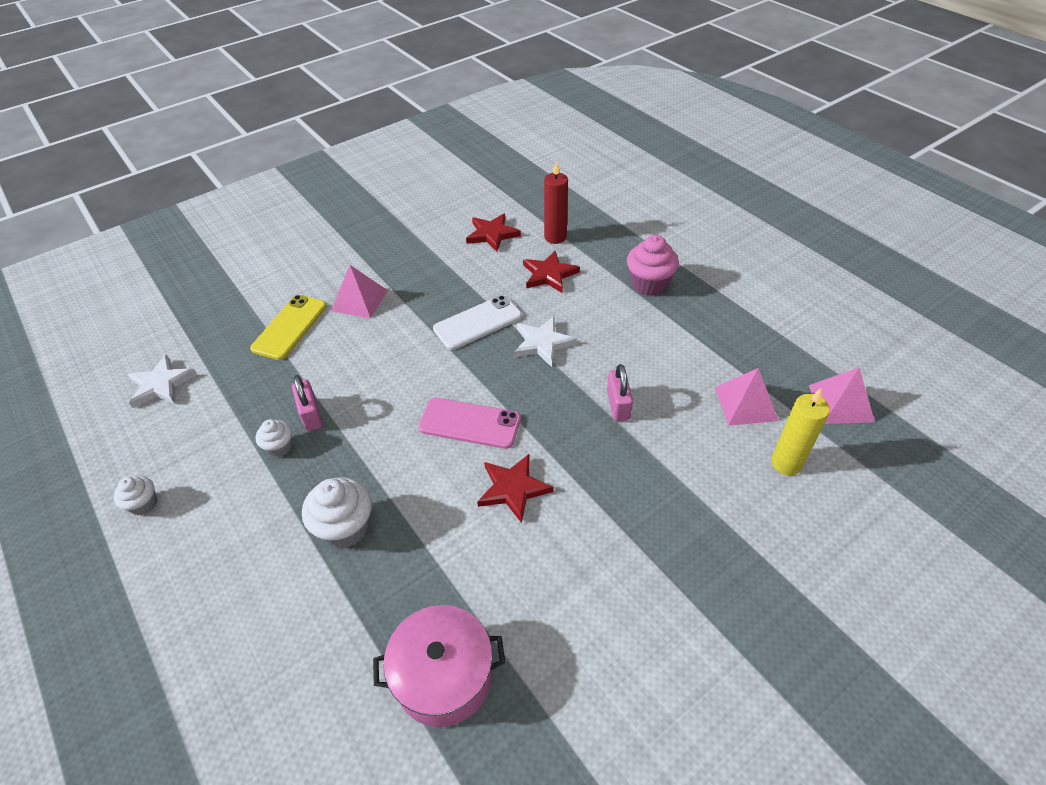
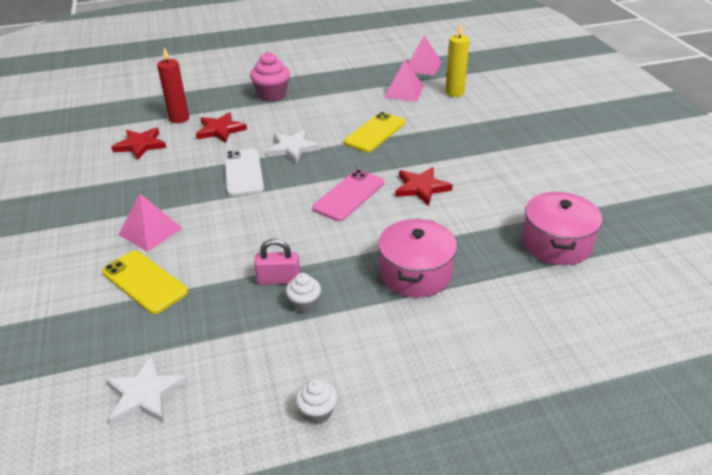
camera: 70 degrees left, 10 degrees down
(345, 528) = (416, 273): white cupcake -> pink pot
(618, 405) = (375, 133): pink padlock -> yellow phone

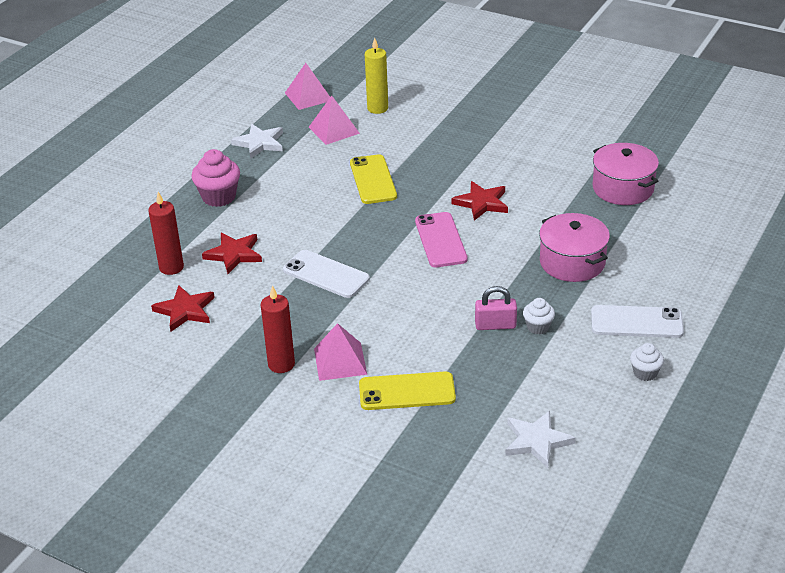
camera: 45 degrees left, 0 degrees up
(121, 209) = (281, 364): none -> red candle
(279, 280) = (495, 325): pink padlock -> pink padlock turned 45 degrees clockwise
(292, 148) = (329, 232): white star -> white star (259, 143)
(385, 361) = (636, 322): none -> white phone

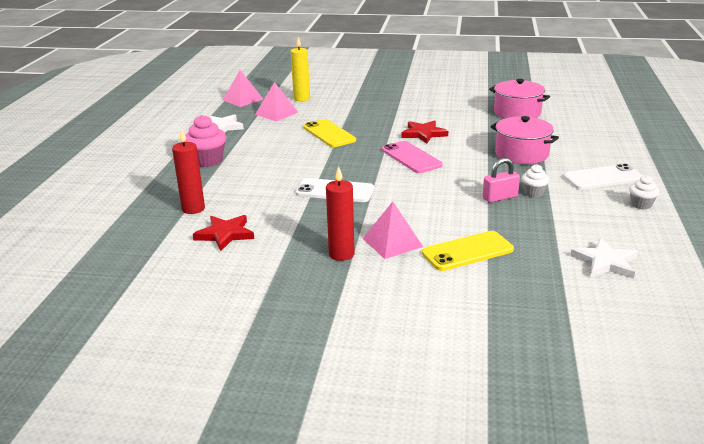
camera: 20 degrees left, 10 degrees down
(234, 254) = (245, 192): red star -> none

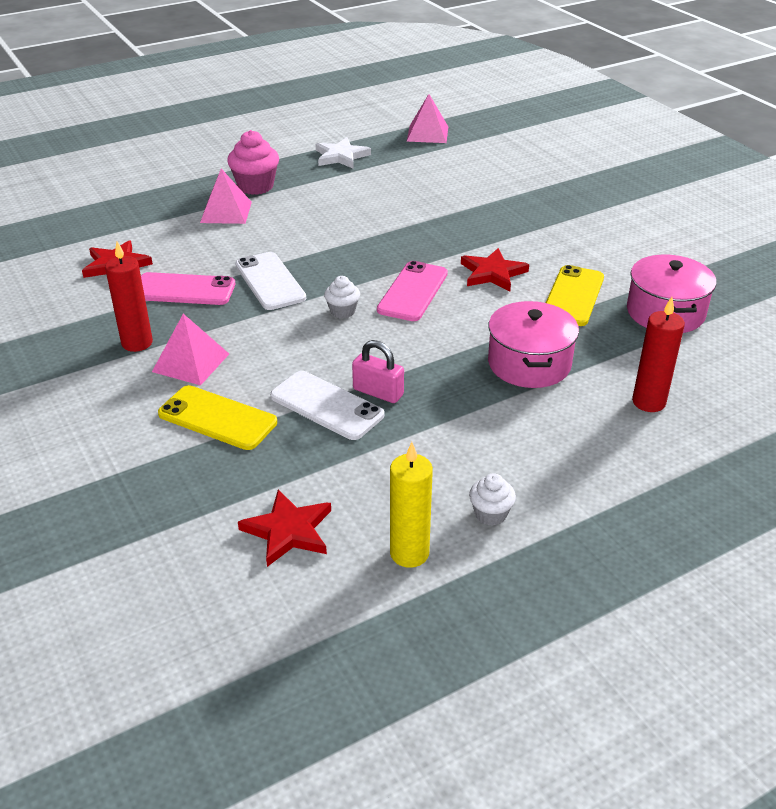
camera: 50 degrees right, 10 degrees up
(193, 209) = (149, 227): red candle -> red candle (648, 402)
(276, 113) = (419, 166): pink pyramid -> pink pyramid (226, 212)
(299, 220) = (184, 290): none -> pink phone
(301, 98) = (481, 161): yellow candle -> yellow candle (409, 553)
(329, 134) = (408, 217): yellow phone -> yellow phone (573, 296)
(533, 193) = (421, 413): white cupcake -> white cupcake (342, 311)
(603, 178) = (538, 454): white phone -> white phone (326, 406)
(605, 262) = (288, 531): white star -> red star

